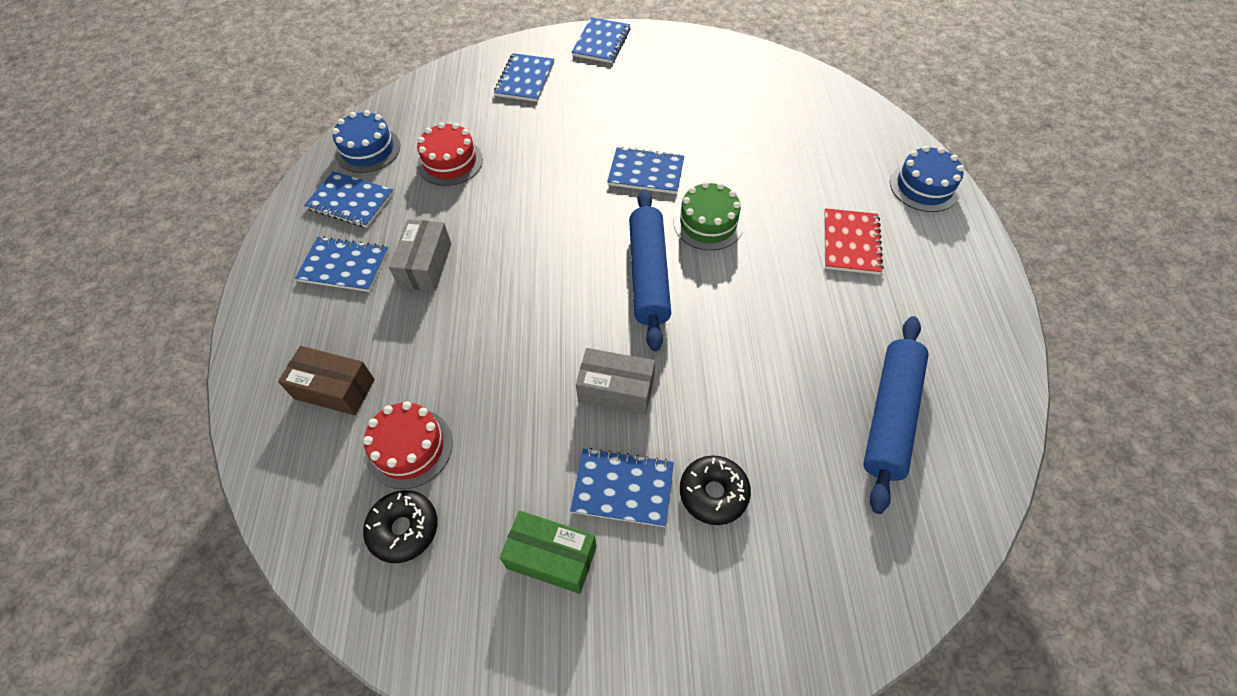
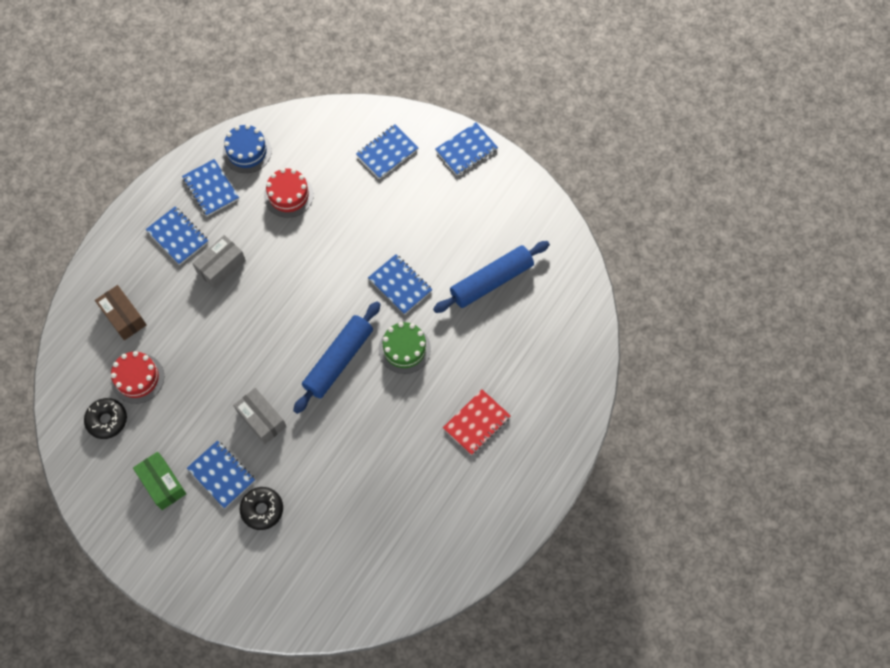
camera: 35 degrees right, 10 degrees up
(890, 416) = (389, 538): blue rolling pin -> blue rolling pin (491, 281)
(924, 186) = (565, 417): blue cake -> none

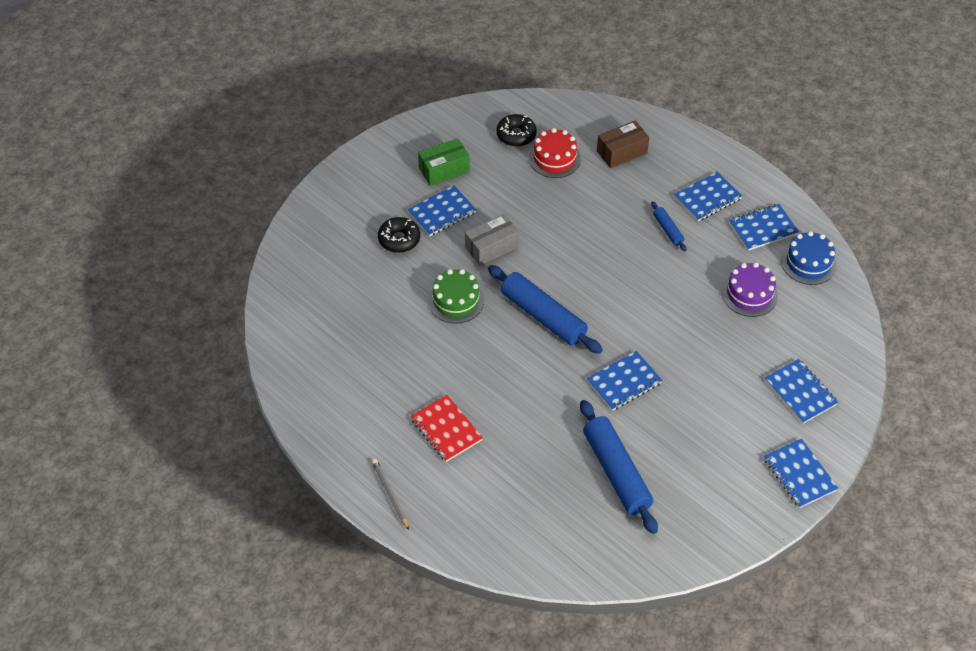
camera: 100 degrees right, 15 degrees down
(221, 266) = (667, 230): grey box -> blue rolling pin
(288, 195) = (749, 294): red cake -> purple cake
(404, 349) = (546, 376): green cake -> green cake (456, 300)
(551, 457) = (390, 494): none -> grey pencil

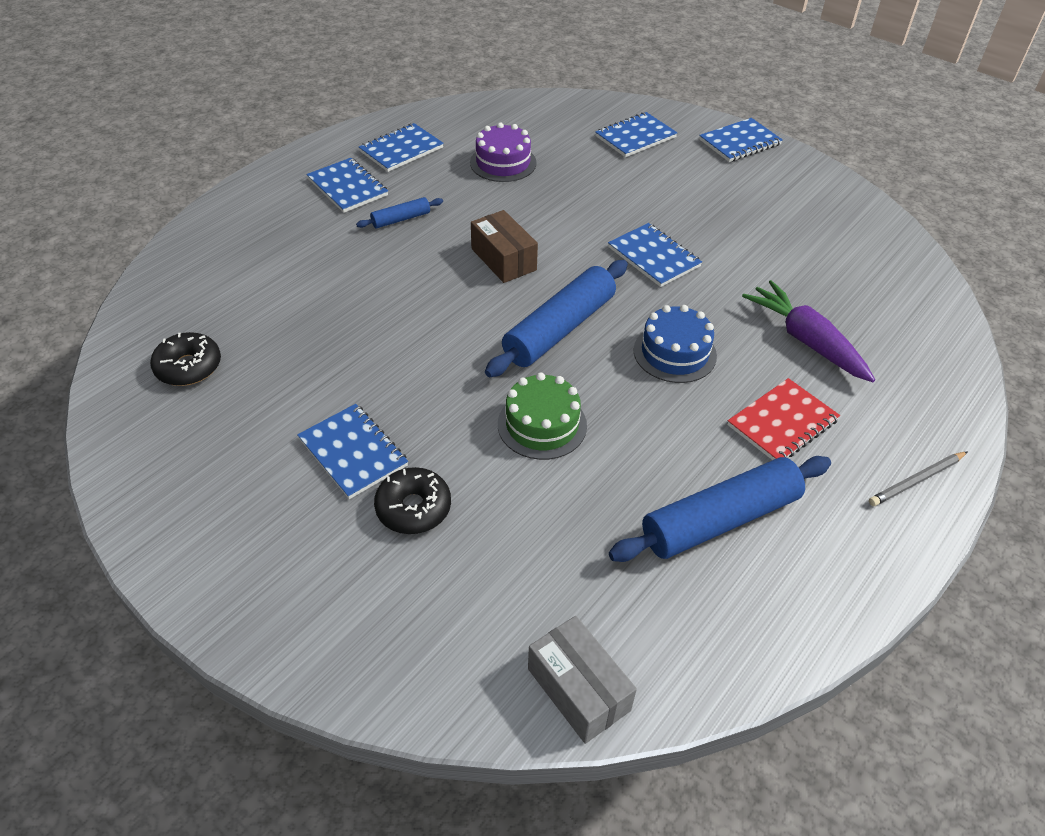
camera: 95 degrees left, 5 degrees down
(444, 170) = (252, 455): green box -> none
(491, 247) = (431, 387): grey box -> grey box (578, 689)
(525, 463) = (806, 340): none -> purple carrot
(554, 158) = (251, 323): red cake -> none
(616, 472) = (787, 263): blue rolling pin -> blue rolling pin (720, 519)
(622, 152) = (251, 257): brown box -> brown box (503, 259)
(763, 228) = (401, 150): blue notebook -> blue notebook turned 75 degrees clockwise
(808, 263) = (454, 123): blue cake -> blue cake (674, 353)

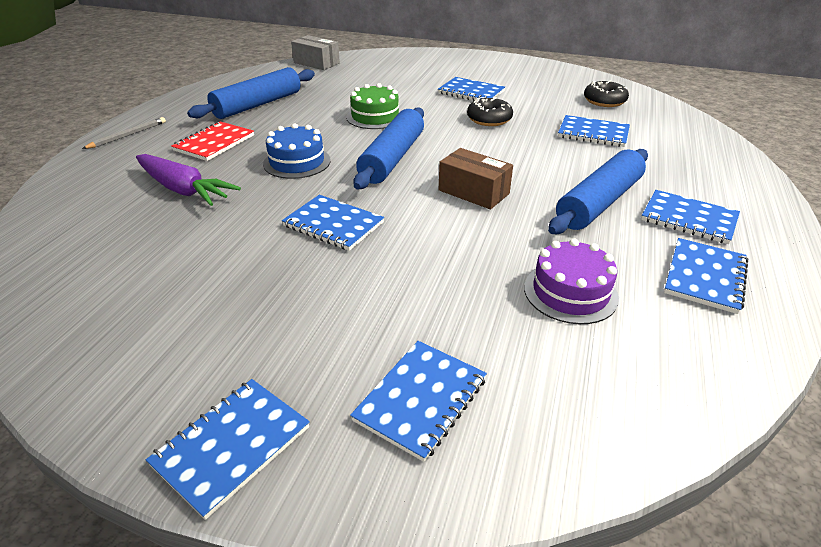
camera: 160 degrees right, 10 degrees down
(290, 306) = (593, 133): none -> blue notebook
(401, 219) = (599, 202): blue rolling pin -> blue rolling pin, size x2.07
(413, 508) = (422, 84): black donut -> black donut (489, 119)

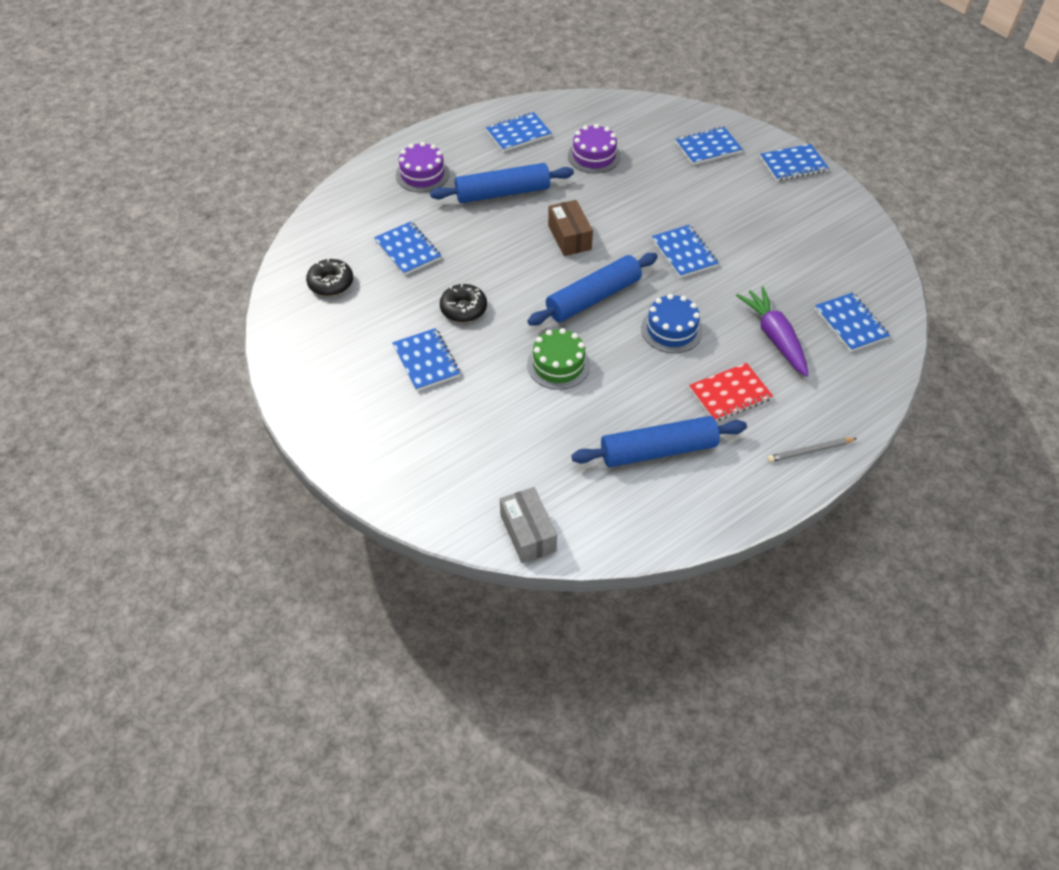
camera: 145 degrees left, 15 degrees up
(688, 219) = (470, 160): blue notebook -> blue notebook (850, 324)
(700, 186) = (422, 174): none -> purple cake

